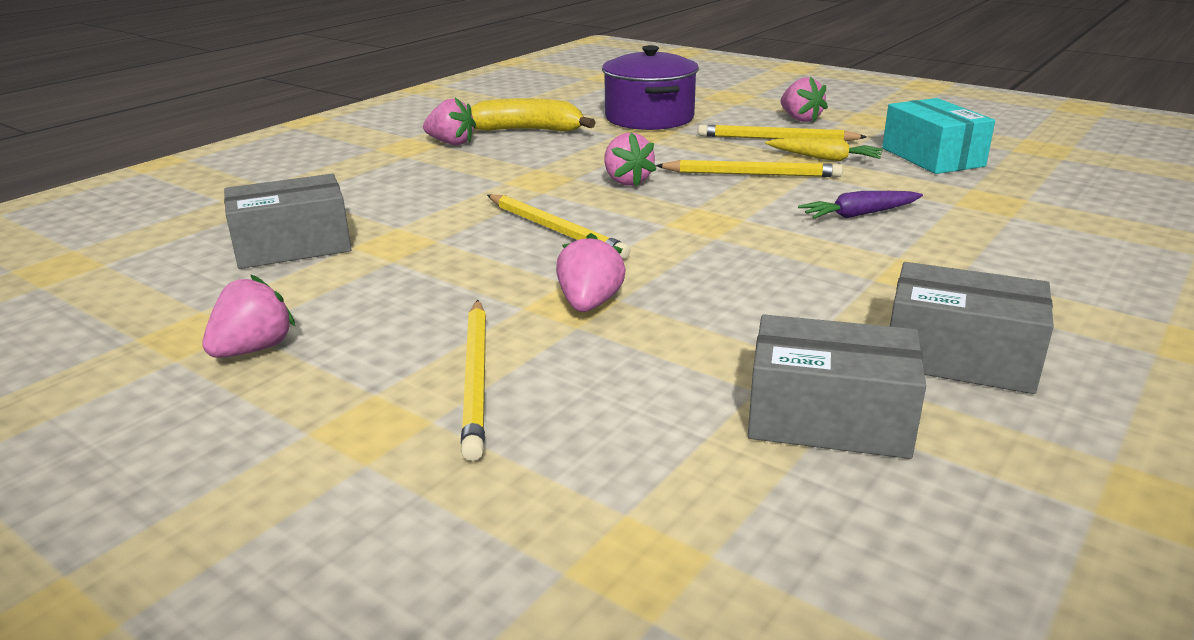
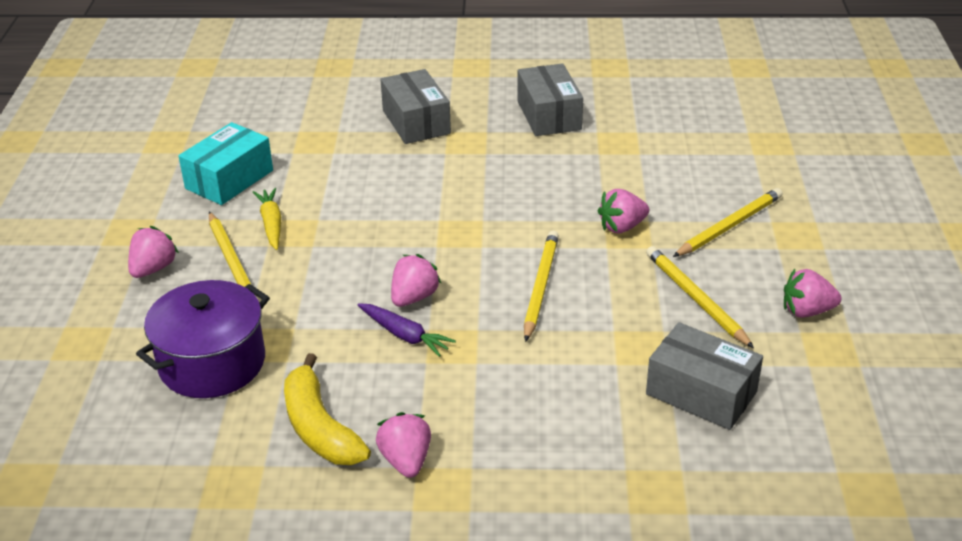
camera: 125 degrees left, 10 degrees up
(751, 174) = (342, 245): yellow pencil -> yellow pencil (695, 299)
(828, 418) = (638, 132): grey box -> grey box (416, 122)
(859, 214) = (388, 180): purple carrot -> purple carrot (404, 335)

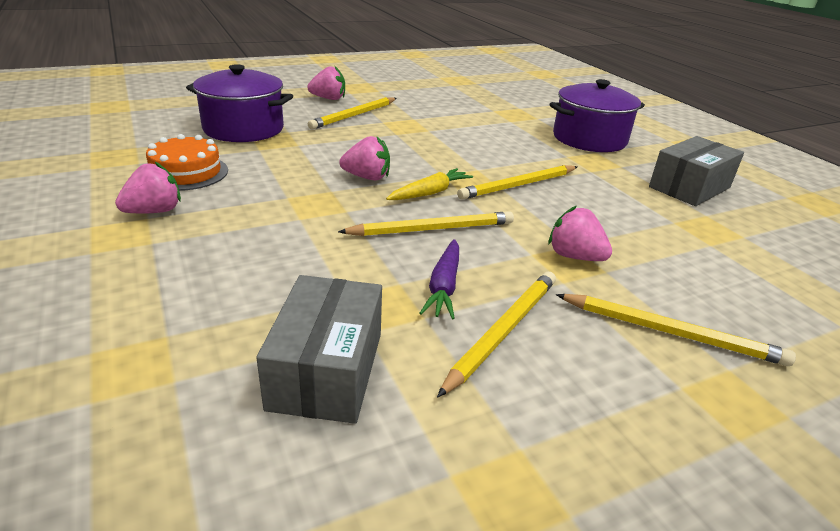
camera: 60 degrees right, 5 degrees down
(229, 179) = (440, 100): turquoise box -> none
(271, 224) = (407, 118): yellow carrot -> yellow carrot (430, 193)
(319, 427) = (186, 172): yellow banana -> orange cake
(404, 335) = (316, 182): purple carrot -> purple carrot (444, 286)
(416, 122) = (589, 139): grey box -> purple pot
(489, 207) = (519, 185): none -> yellow pencil
(806, 311) = (573, 446): pink strawberry -> none

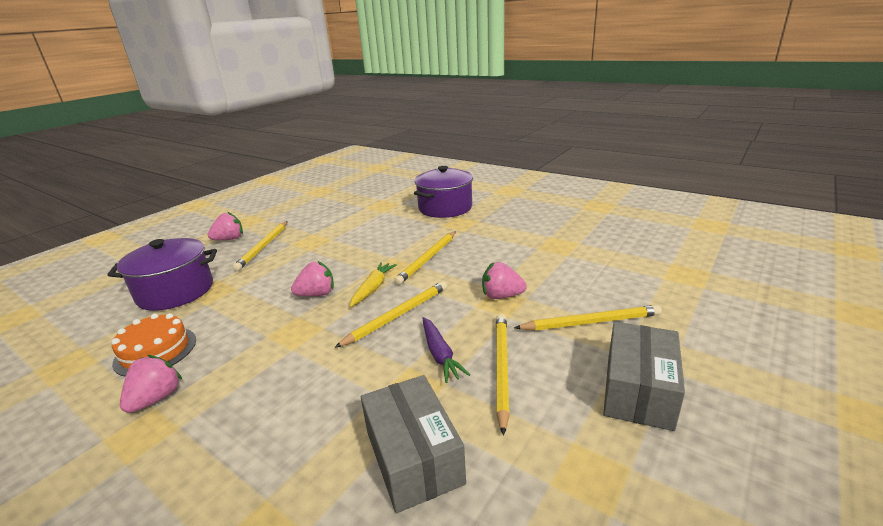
camera: 25 degrees left, 5 degrees down
(689, 187) = (528, 221): grey box -> grey box (638, 390)

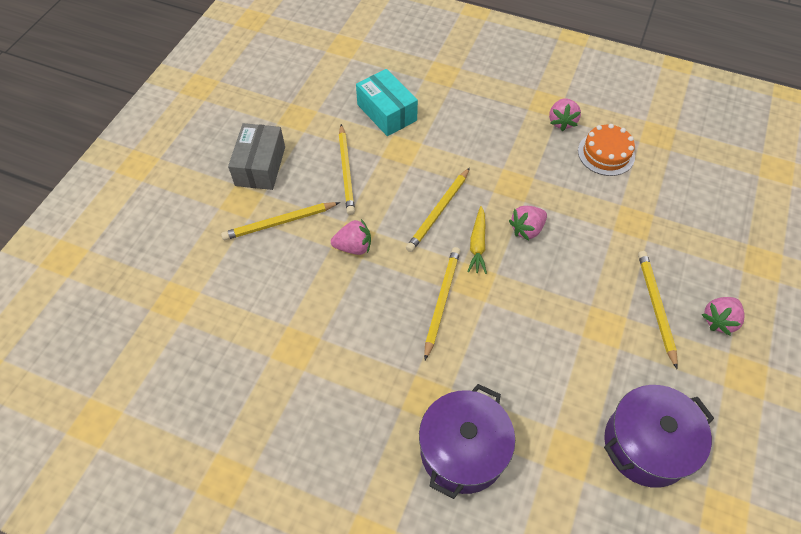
camera: 165 degrees right, 30 degrees up
(175, 291) = (670, 217): purple pot -> purple pot (646, 445)
(413, 457) = (387, 112): grey box -> turquoise box
(440, 354) = (391, 177): purple carrot -> none

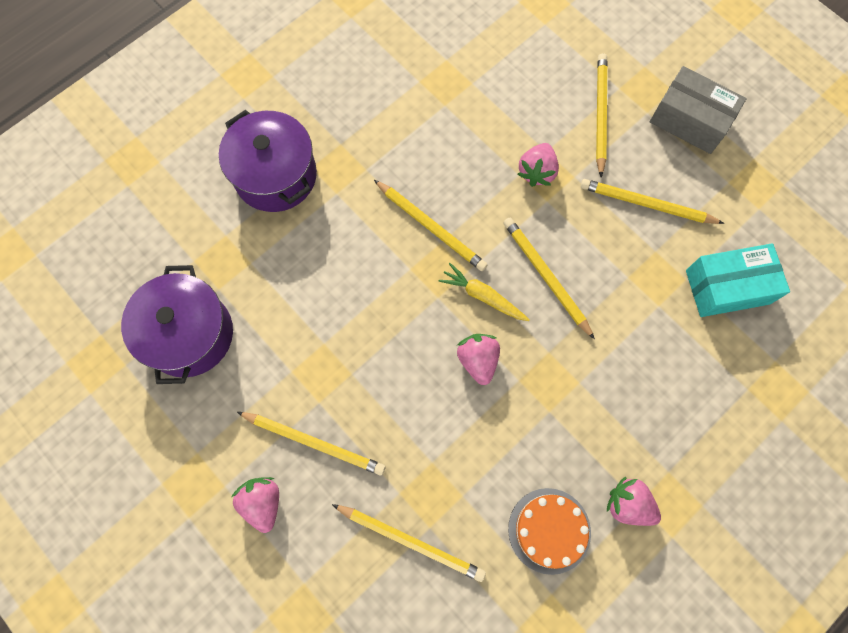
camera: 115 degrees right, 15 degrees up
(669, 221) = (411, 541): none -> yellow pencil

